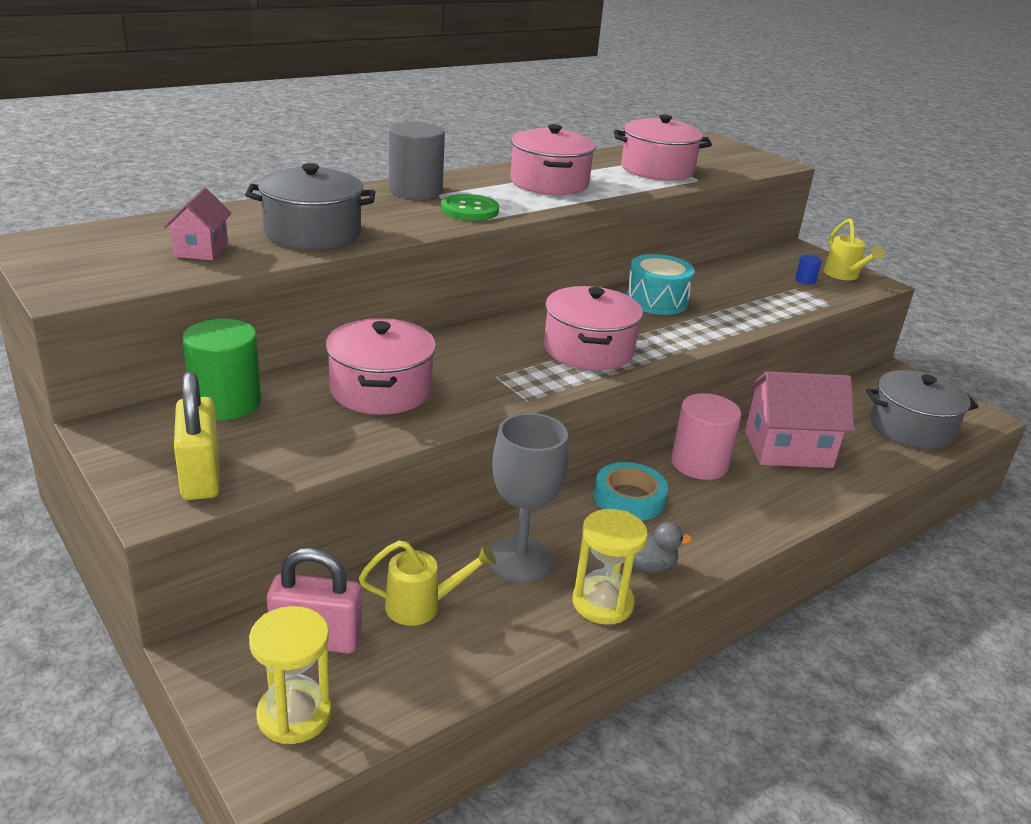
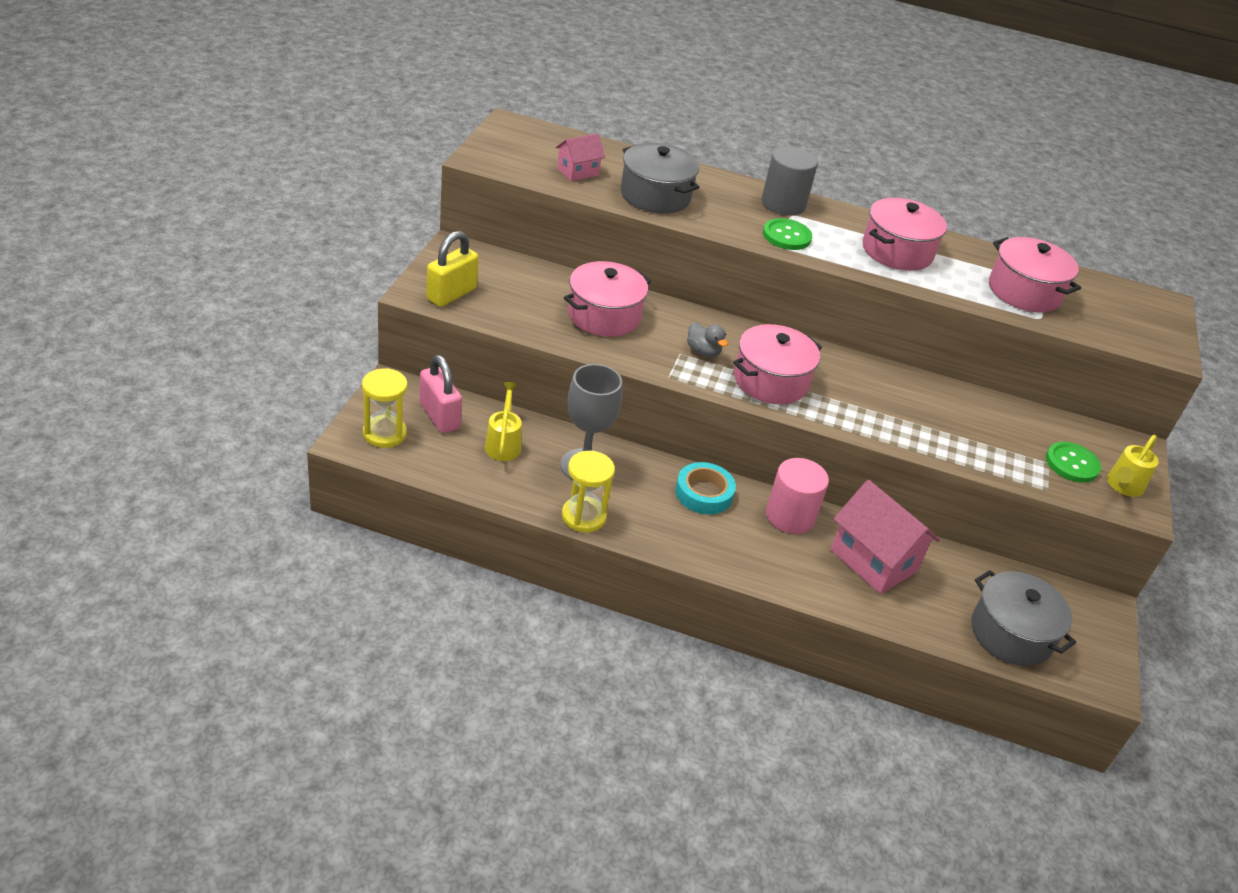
camera: 50 degrees right, 10 degrees up
(226, 403) = (521, 270): green cylinder -> none
(423, 606) = (503, 443): yellow watering can -> yellow watering can turned 135 degrees counterclockwise
(648, 566) = (641, 526): grey duck -> grey duck (703, 352)
(656, 301) = (897, 390): turquoise drum -> none
(805, 280) = (1072, 464): blue cylinder -> green button

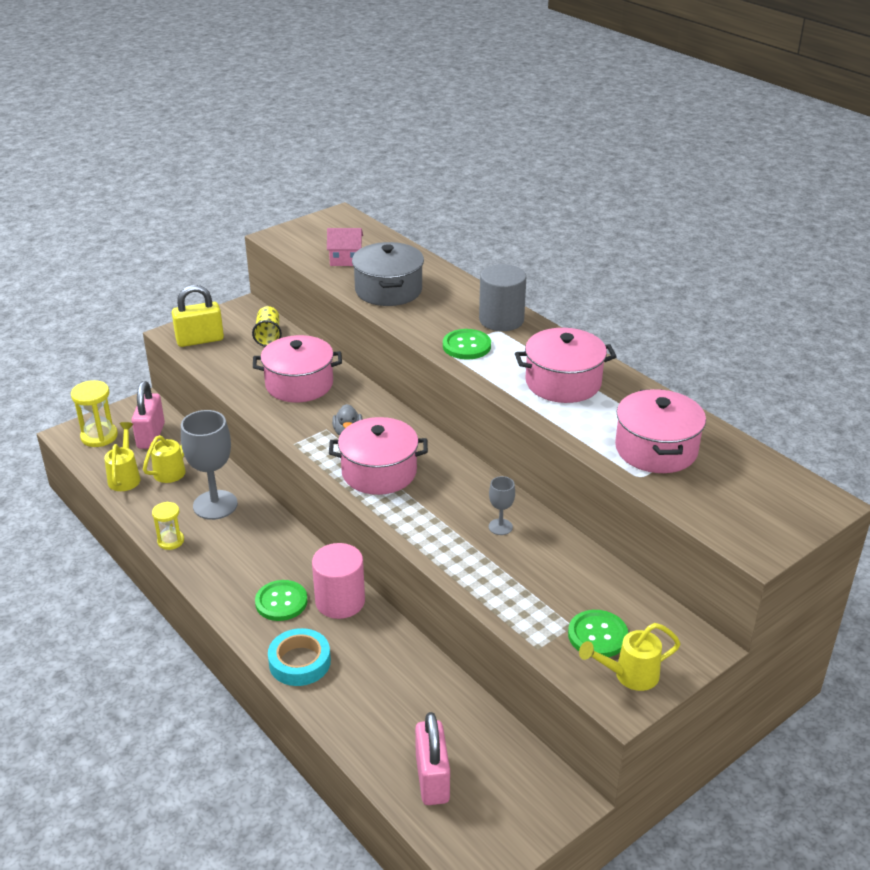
camera: 40 degrees right, 5 degrees down
(463, 467) = (125, 476): none -> yellow watering can
(515, 272) = (268, 335): none -> yellow cup
(583, 516) = (171, 541): yellow hourglass -> yellow hourglass, size x0.65
(704, 493) = (287, 557): turquoise tape -> turquoise tape (300, 662)
(744, 536) = (281, 602): none -> green button
(873, 561) = (372, 665): pink house -> none
(914, 399) = (500, 527): none -> grey goblet
(1011, 633) = (432, 779): grey pot -> pink padlock

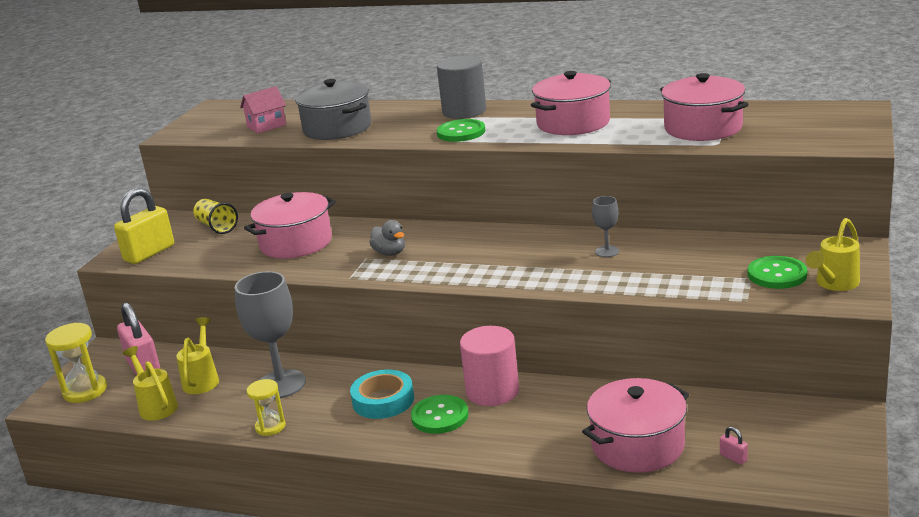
camera: 30 degrees left, 10 degrees down
(300, 662) = (514, 445): turquoise tape -> turquoise tape (383, 400)
(379, 472) = (455, 263): pink pot -> pink pot (637, 445)
(432, 779) = (733, 457): pink padlock -> pink padlock, size x0.40

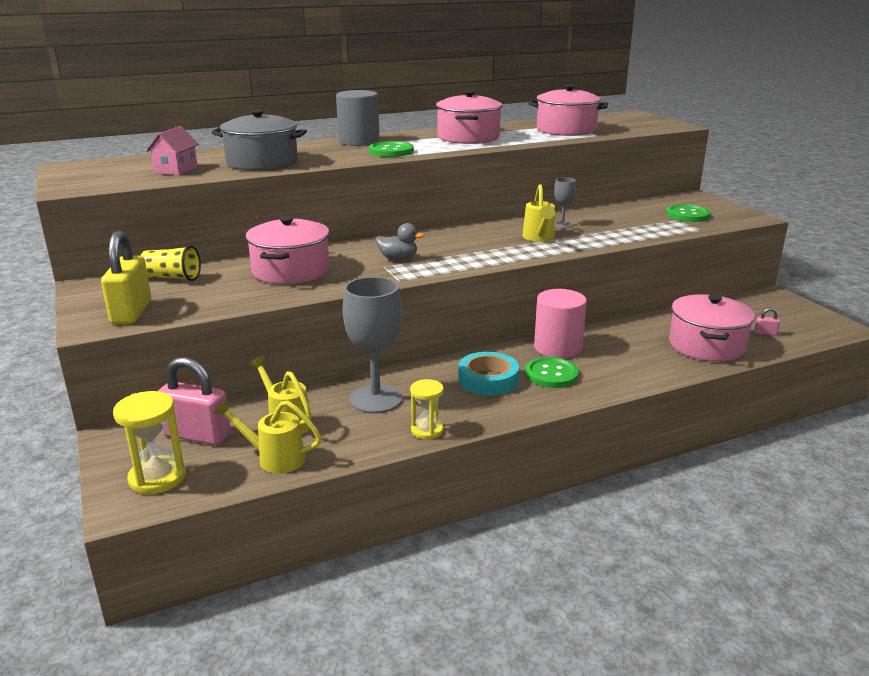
camera: 45 degrees left, 0 degrees up
(834, 284) = (726, 213): yellow watering can -> yellow watering can (539, 238)

